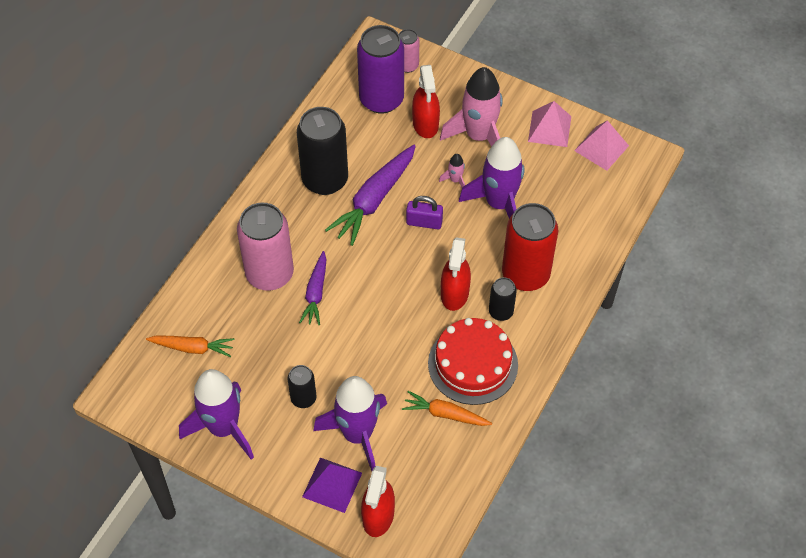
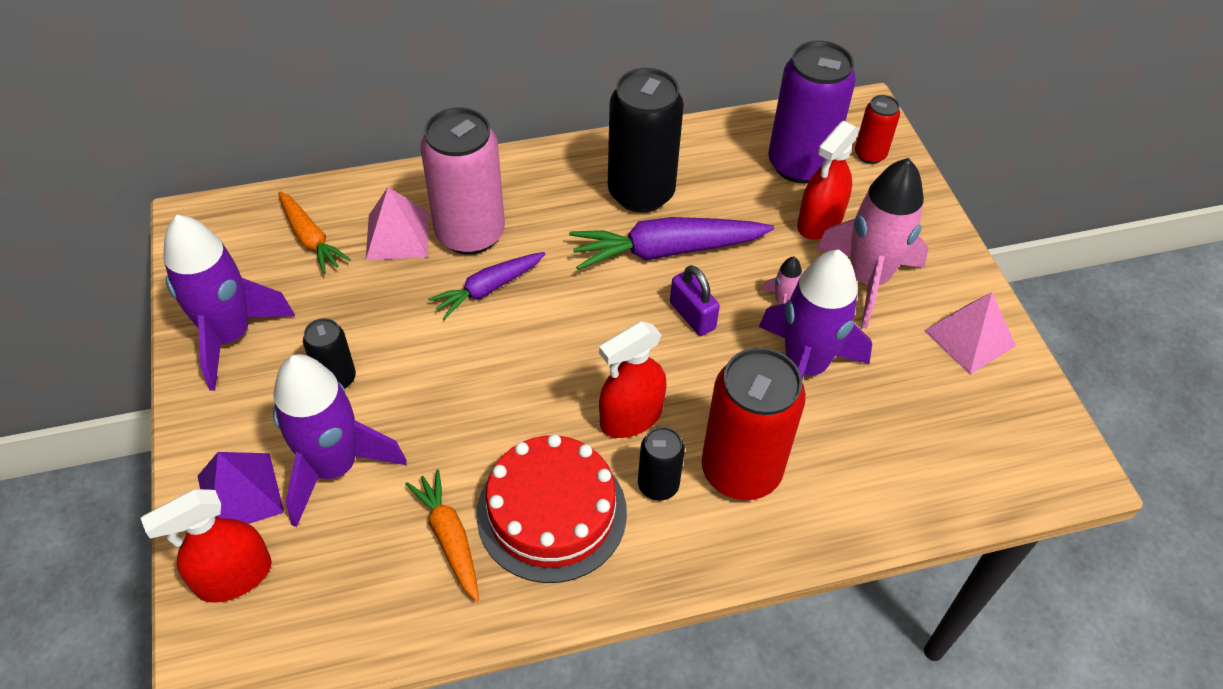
camera: 45 degrees right, 5 degrees down
(407, 65) = (870, 154): pink can -> red can
(601, 148) = (1016, 411): pink pyramid -> pink pyramid (397, 235)

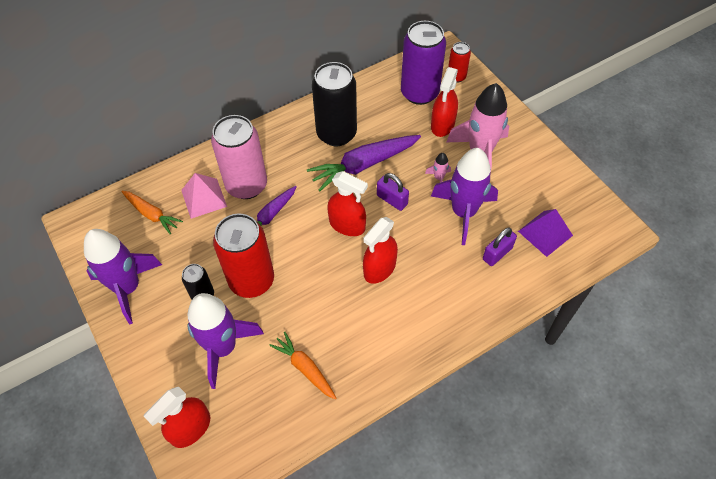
camera: 15 degrees left, 5 degrees up
(240, 493) = (174, 380): purple pyramid -> purple pyramid (545, 233)
(551, 512) = (356, 336): red cake -> none
(604, 335) = (347, 225): none -> red spray bottle
(658, 485) = (408, 303): black can -> none
(741, 470) = (450, 281): red can -> red can (251, 280)
(839, 448) = (497, 253): none -> purple padlock
(969, 338) = (544, 171): pink pyramid -> none

